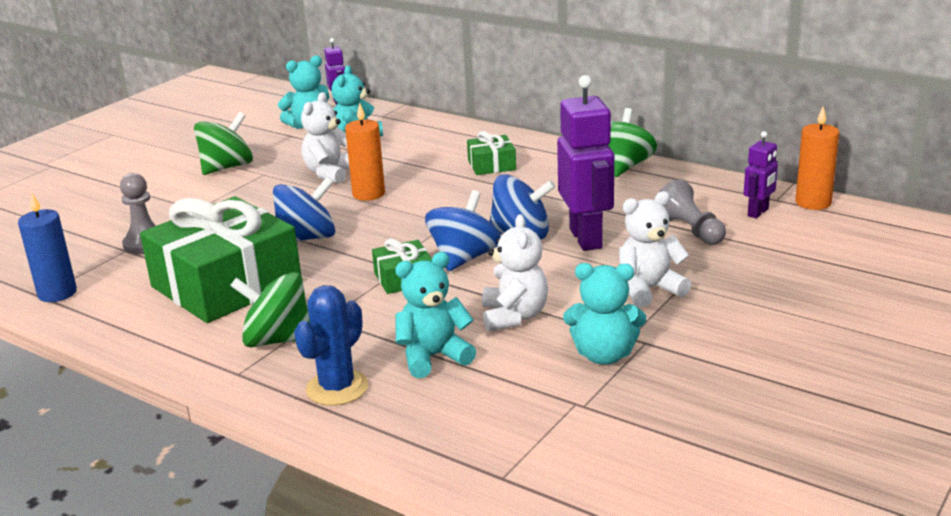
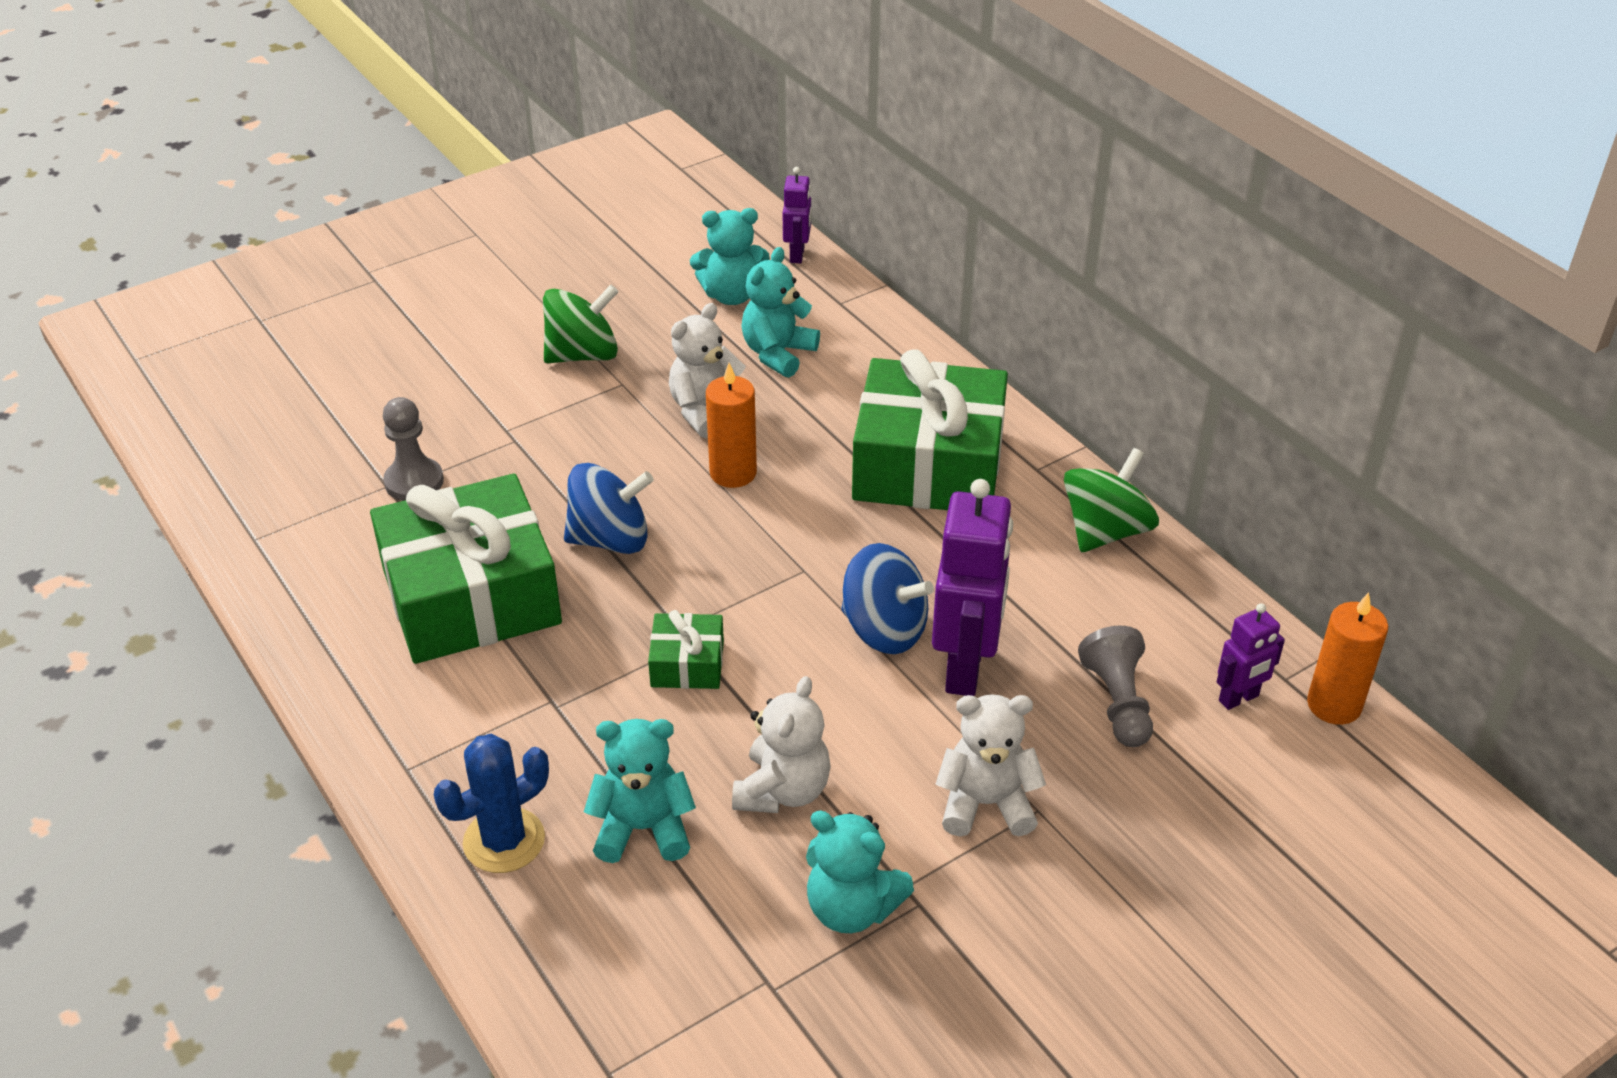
camera: 20 degrees right, 15 degrees up
(57, 293) = (275, 543): blue candle -> none
(277, 340) = (480, 725): green spinning top -> none
(464, 258) = (784, 651): blue spinning top -> none
(491, 165) = (928, 464): green gift -> green gift, size x2.26

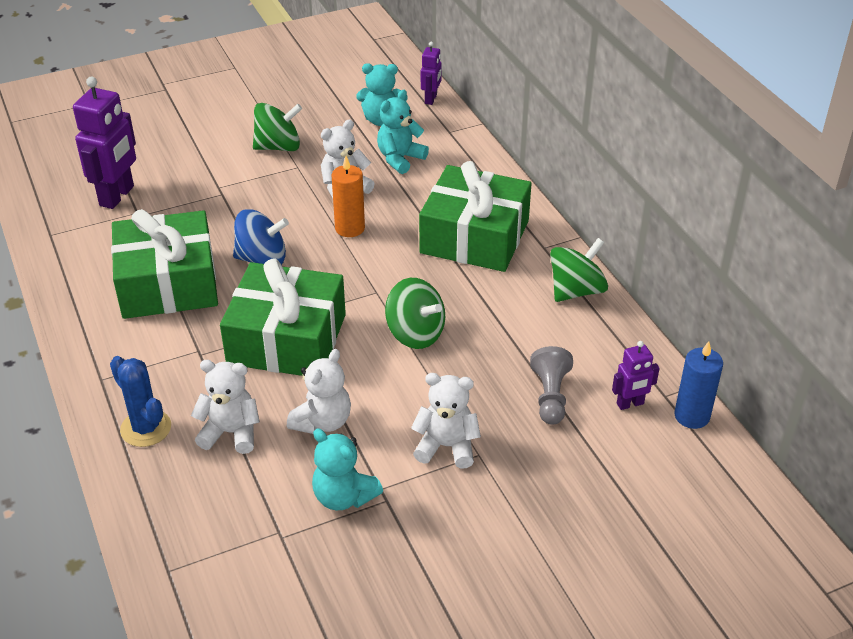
camera: 10 degrees right, 0 degrees up
(414, 482) = (154, 212): grey pawn -> none
(504, 841) = (146, 428): blue cactus -> blue cactus turned 75 degrees clockwise
(643, 829) = (231, 432): turquoise teddy bear -> white teddy bear
(687, 664) = (287, 339): green gift -> green gift, size x2.26
(884, 629) = (415, 333): blue spinning top -> green spinning top
(965, 668) = (459, 363): purple robot -> purple robot (117, 196)
(1334, 705) = (692, 416): orange candle -> blue candle

